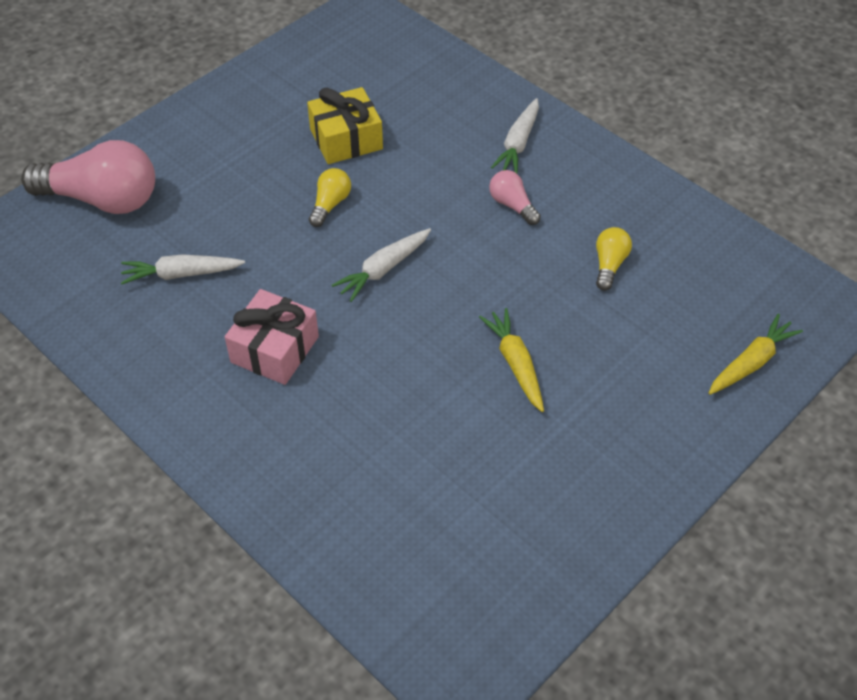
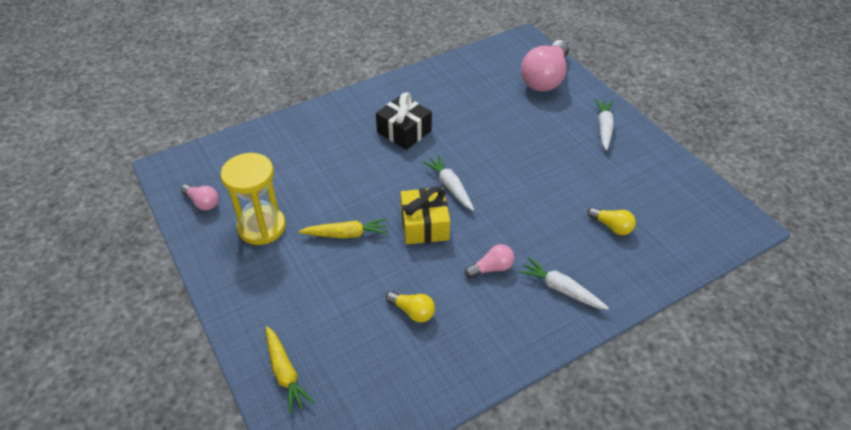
camera: 105 degrees right, 5 degrees down
(181, 274) = (475, 102): white carrot -> white carrot (604, 128)
(274, 349) = (404, 131): pink gift -> black gift
(330, 204) = (517, 171): yellow light bulb -> yellow light bulb (612, 226)
(346, 139) = (582, 189): yellow gift -> yellow gift (424, 225)
(524, 579) = (202, 203): none -> pink light bulb
(542, 473) = (262, 227): none -> yellow hourglass

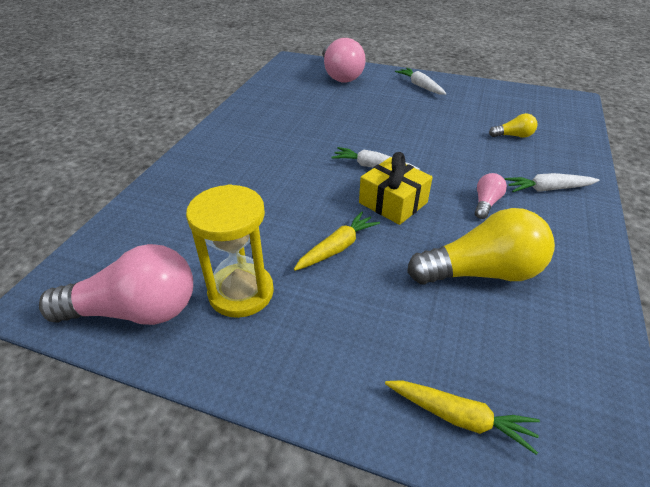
camera: 40 degrees left, 5 degrees down
(202, 203) = (135, 311): pink light bulb -> pink light bulb, size x2.12
(404, 131) = (280, 148): black gift -> none
(412, 312) = (481, 272): yellow light bulb -> yellow light bulb, size x2.12

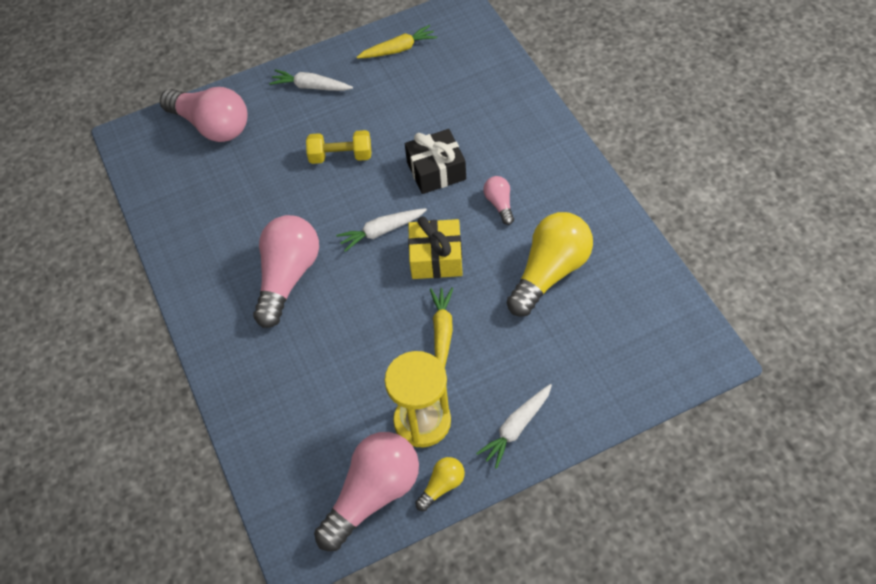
camera: 40 degrees left, 15 degrees up
(281, 152) = (288, 277): none -> pink light bulb
(397, 120) = (341, 156): none -> yellow dumbbell
(456, 159) = (436, 170): none -> black gift
(459, 417) = (620, 382): yellow carrot -> yellow carrot (398, 49)
(513, 136) = (454, 104): yellow light bulb -> yellow light bulb (442, 486)
(548, 189) = (528, 153): white carrot -> white carrot (516, 428)

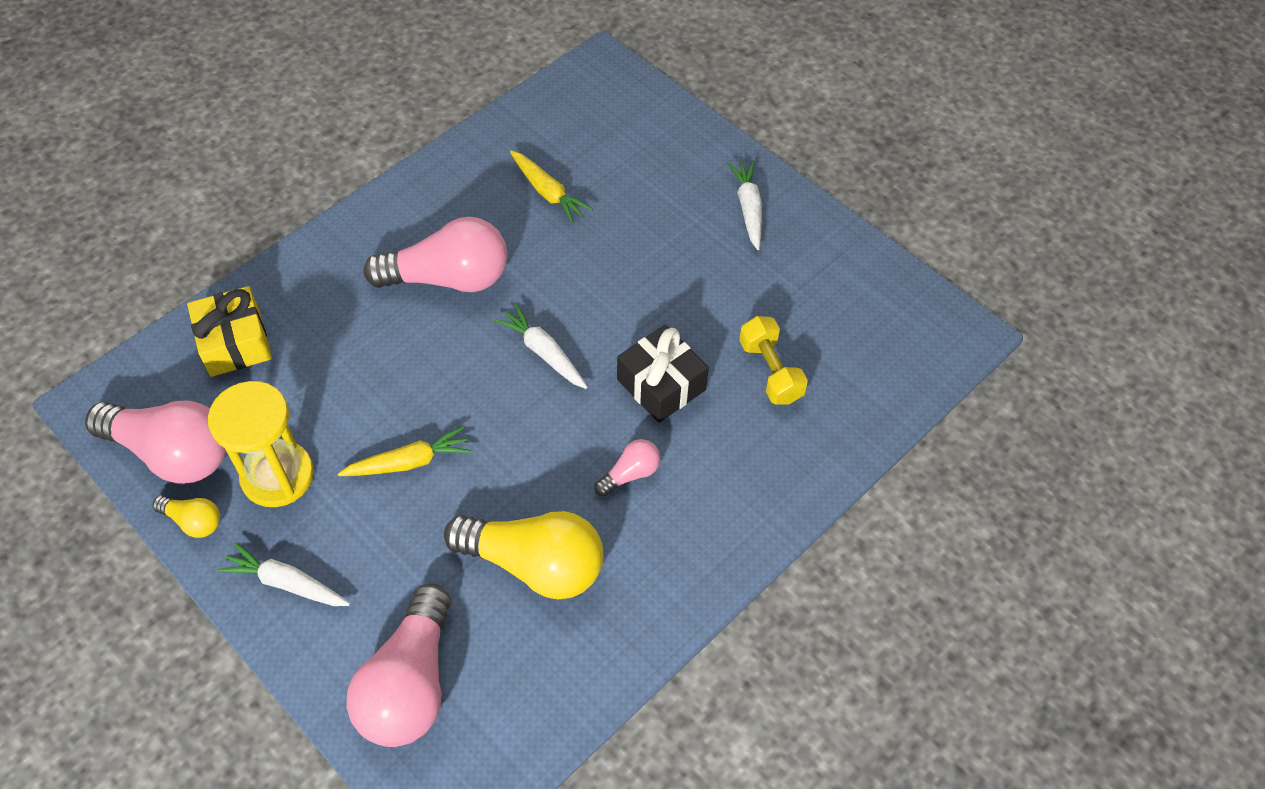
camera: 65 degrees right, 0 degrees up
(212, 126) = (647, 133): pink light bulb -> pink light bulb (410, 684)
(341, 156) = (647, 274): yellow dumbbell -> yellow dumbbell (770, 371)
(398, 49) = (854, 282): yellow carrot -> yellow carrot (548, 192)
(436, 258) = (520, 424): yellow gift -> yellow gift (235, 343)

